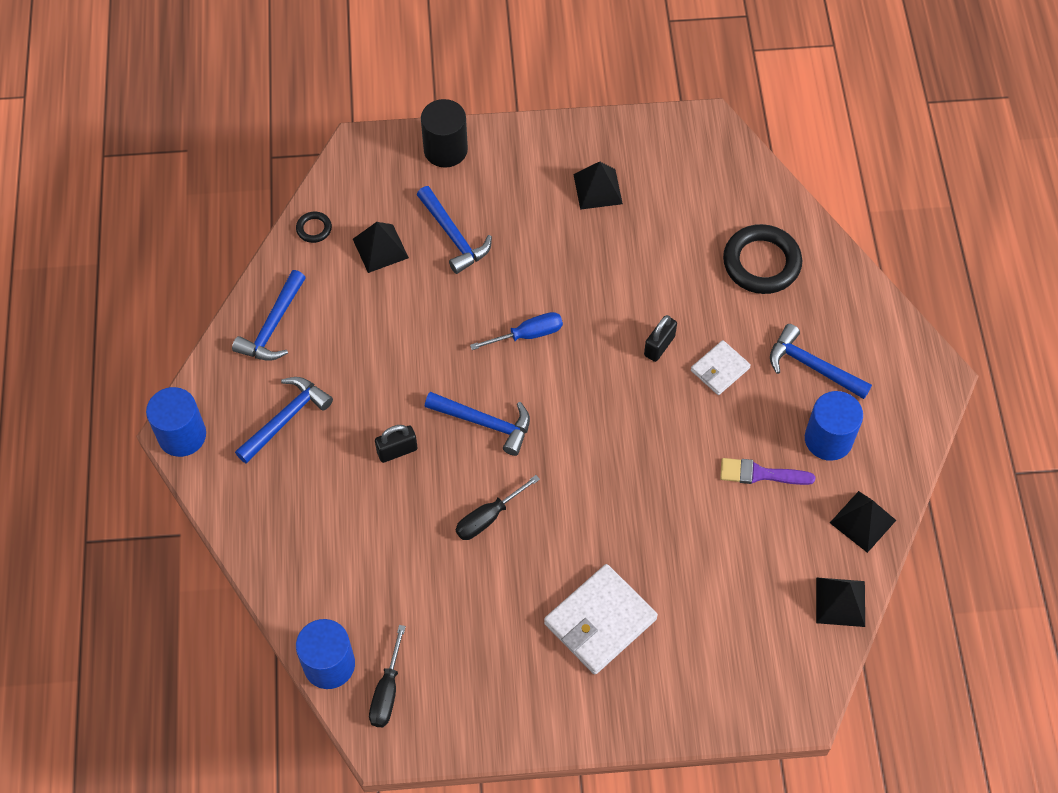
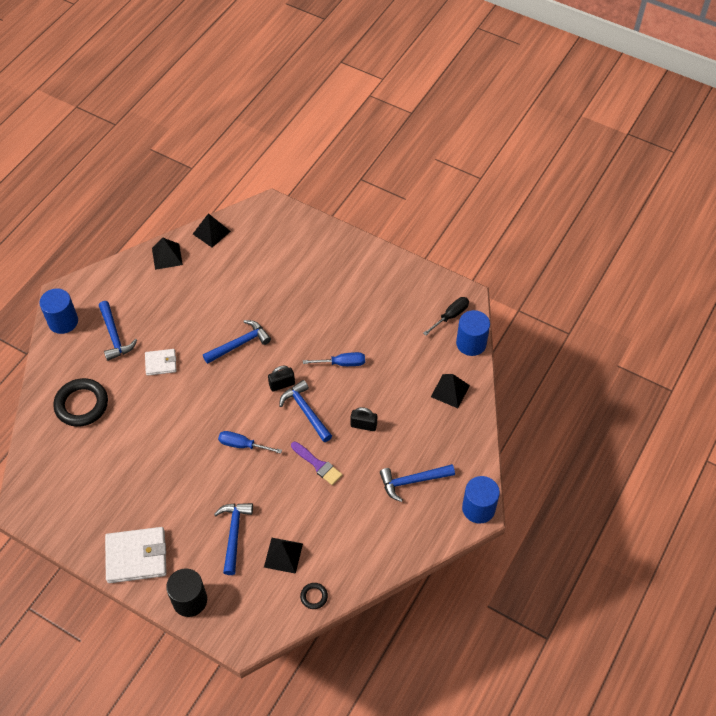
camera: 145 degrees left, 5 degrees down
(273, 326) = (383, 544): blue hammer -> blue hammer (239, 344)
(488, 517) = (342, 363): black screwdriver -> blue screwdriver
(598, 189) = (124, 509): black pyramid -> black pyramid (450, 391)
(600, 621) = (326, 287): white wallet -> white wallet (136, 556)
(659, 346) = (179, 394): black padlock -> black padlock (282, 384)
(760, 474) = (192, 303): purple brush -> purple brush (317, 464)
(828, 439) = (144, 299): blue cylinder -> blue cylinder (63, 321)

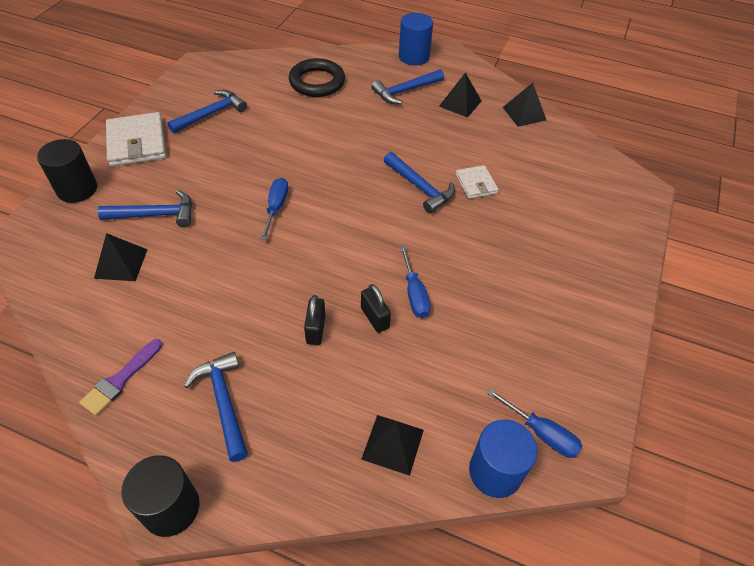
camera: 80 degrees right, 5 degrees down
(161, 363) = (378, 128): white wallet -> white wallet (476, 184)
(211, 232) = (575, 143): black pyramid -> black pyramid (460, 103)
(282, 384) = (368, 234): black padlock -> black padlock (375, 318)
(306, 411) = (331, 262): blue hammer -> blue hammer (211, 114)
(314, 596) = (57, 301): black ring -> none
(317, 464) = (250, 284): purple brush -> purple brush (120, 380)
(450, 316) = (541, 433): black screwdriver -> blue screwdriver
(478, 508) = (171, 508): blue cylinder -> black cylinder

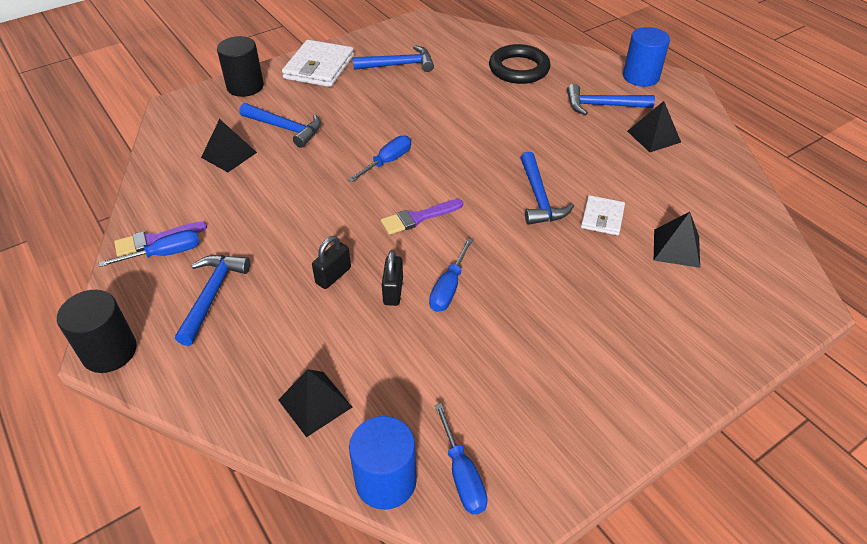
camera: 35 degrees right, 5 degrees down
(142, 388) = (165, 254): none -> blue screwdriver
(343, 246) = (418, 218): none -> purple brush
(524, 113) = (721, 171): black pyramid -> black pyramid (676, 248)

